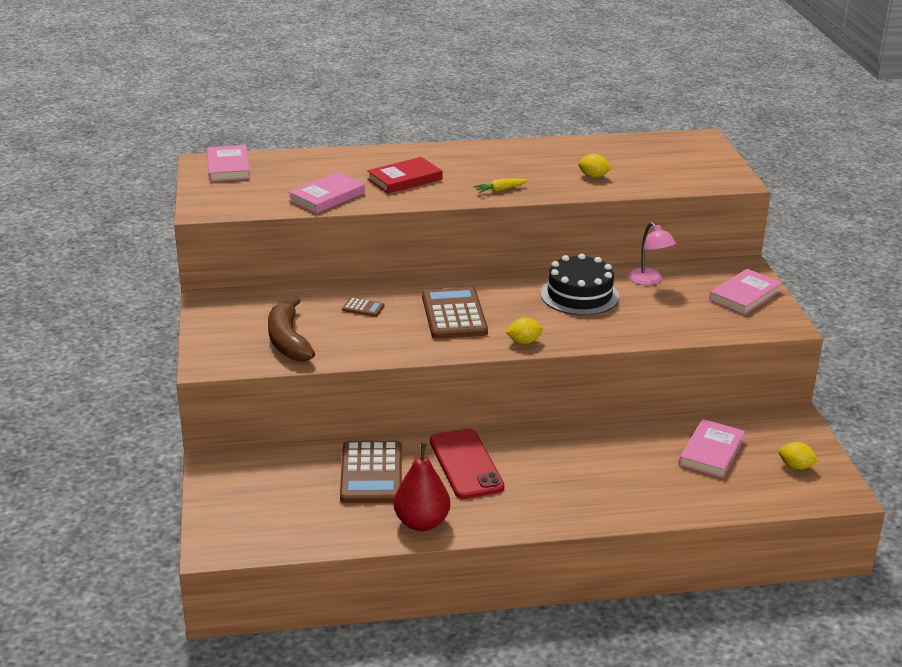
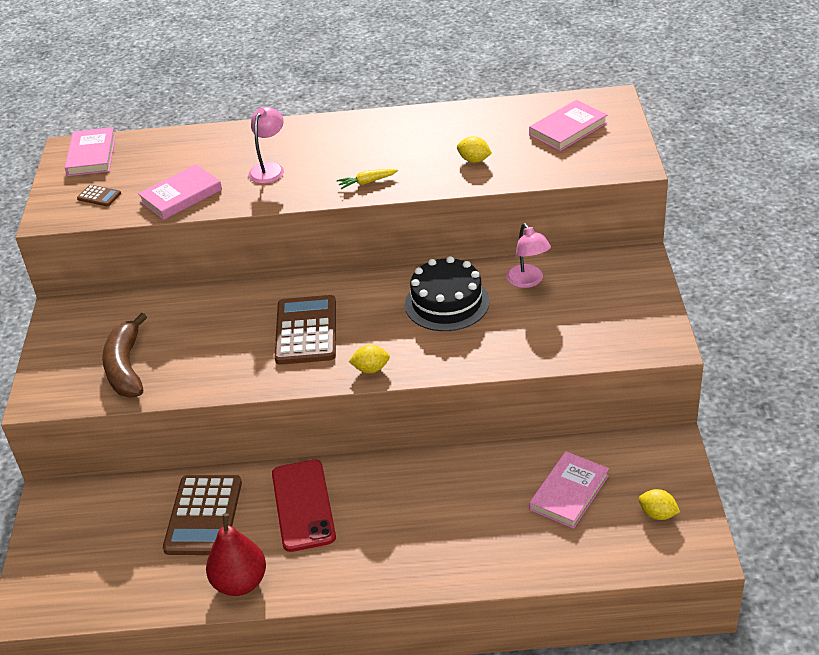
camera: 10 degrees right, 10 degrees up
(363, 308) = (214, 322): brown calculator -> brown calculator (99, 196)
(405, 179) = (269, 169): red book -> pink lamp
(745, 295) = (629, 302): pink book -> pink book (568, 129)

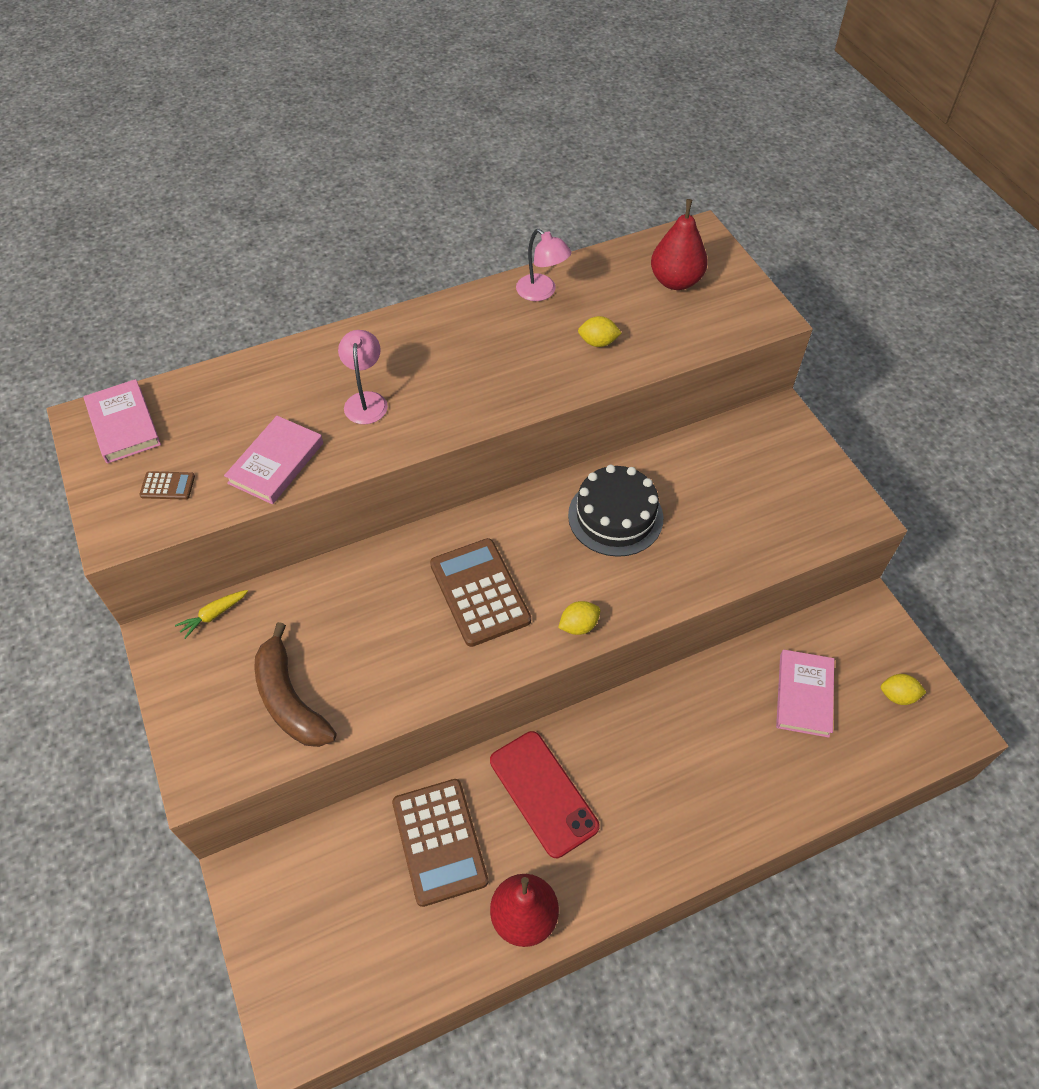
camera: 25 degrees left, 15 degrees up
(367, 182) = (494, 397): yellow carrot -> yellow carrot (214, 615)
(528, 281) = (685, 468): pink lamp -> pink lamp (542, 292)
(568, 129) = (675, 281): pink book -> red pear

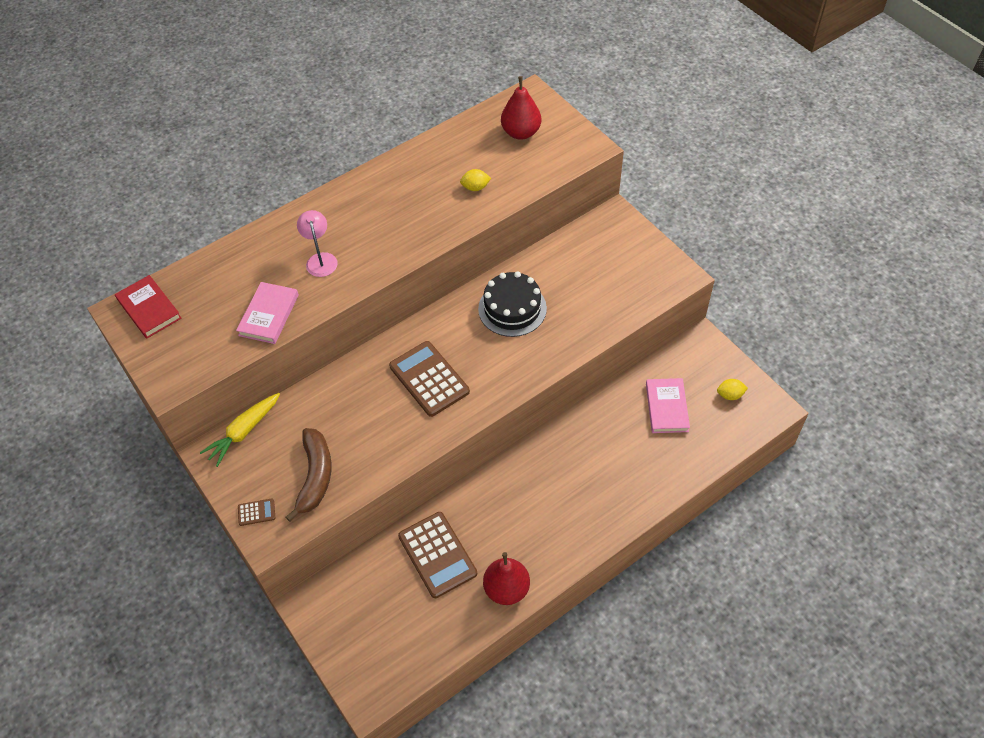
camera: 10 degrees left, 0 degrees up
(123, 424) = (149, 309): pink book -> red book
(167, 486) = (196, 345): brown calculator -> brown calculator (256, 512)
(214, 615) = (244, 432): yellow carrot -> yellow carrot, size x1.76
(290, 699) = (315, 476): brown banana -> brown banana turned 135 degrees counterclockwise
(542, 292) = (427, 158): pink lamp -> none
(543, 793) = (501, 509): red phone -> none
(578, 625) = (503, 388): yellow lemon -> none

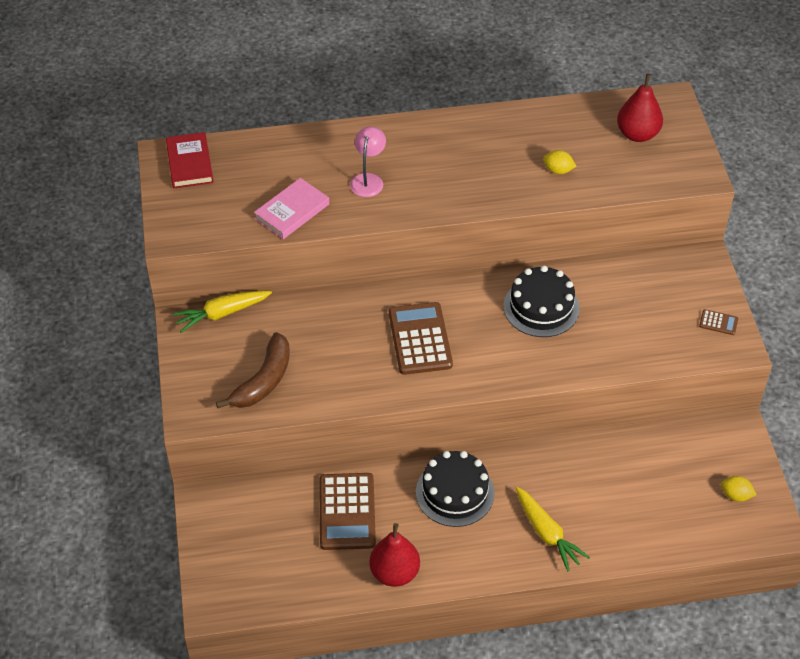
camera: 25 degrees right, 5 degrees down
(256, 512) = (194, 388): brown calculator -> brown calculator (718, 322)
(516, 495) = (455, 492): none -> black cake
(608, 494) = (547, 533): none -> yellow carrot
(666, 407) = (659, 478): pink book -> none

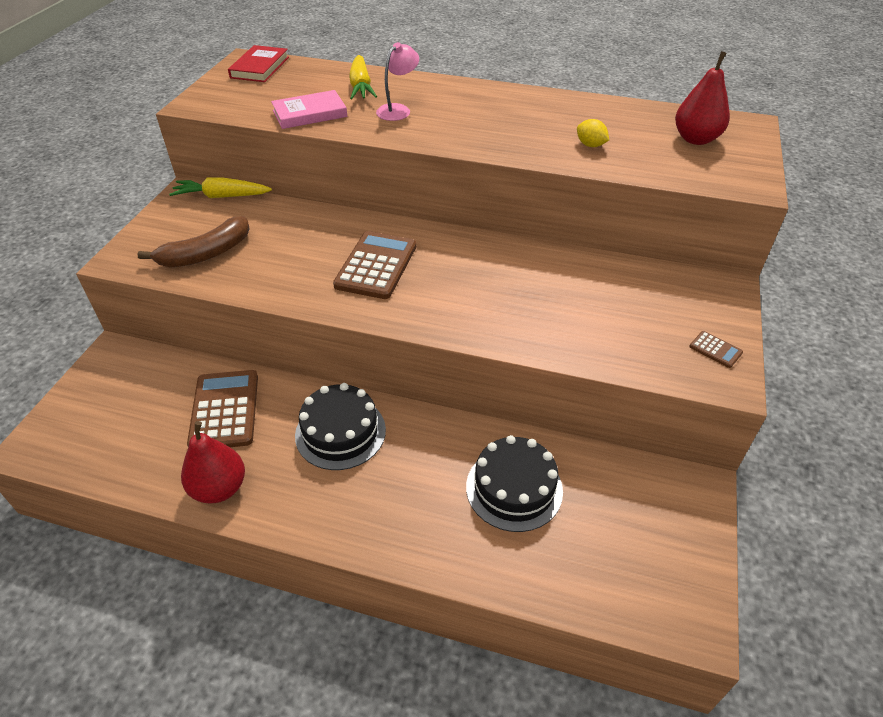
camera: 25 degrees right, 5 degrees down
(347, 512) = (224, 410): brown calculator -> brown calculator turned 150 degrees clockwise
(541, 307) = (518, 276): black cake -> black cake (514, 488)
(547, 533) = (407, 513): yellow carrot -> yellow carrot (361, 86)
(736, 495) = (661, 561): yellow lemon -> none

